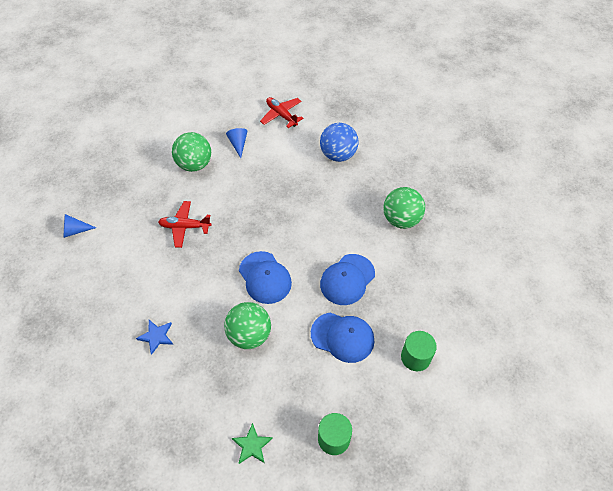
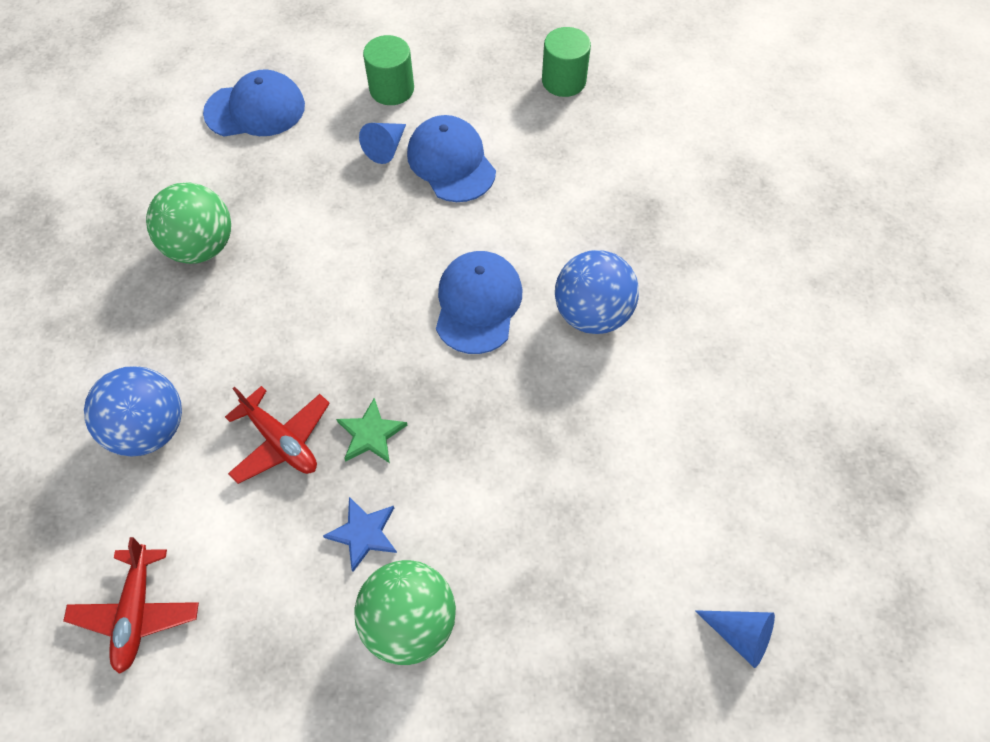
camera: 140 degrees left, 5 degrees up
(156, 336) = (700, 329): blue star -> blue star (363, 533)
(185, 227) = (532, 485): red plane -> red plane (281, 441)
(211, 308) = (592, 314): none -> blue ball
(238, 144) = (286, 604): blue cone -> blue cone (386, 148)
(249, 335) = (567, 243): green ball -> none
(252, 445) = (661, 130): green star -> green star (371, 434)
(347, 279) = (370, 221): blue cap -> blue cap (255, 109)

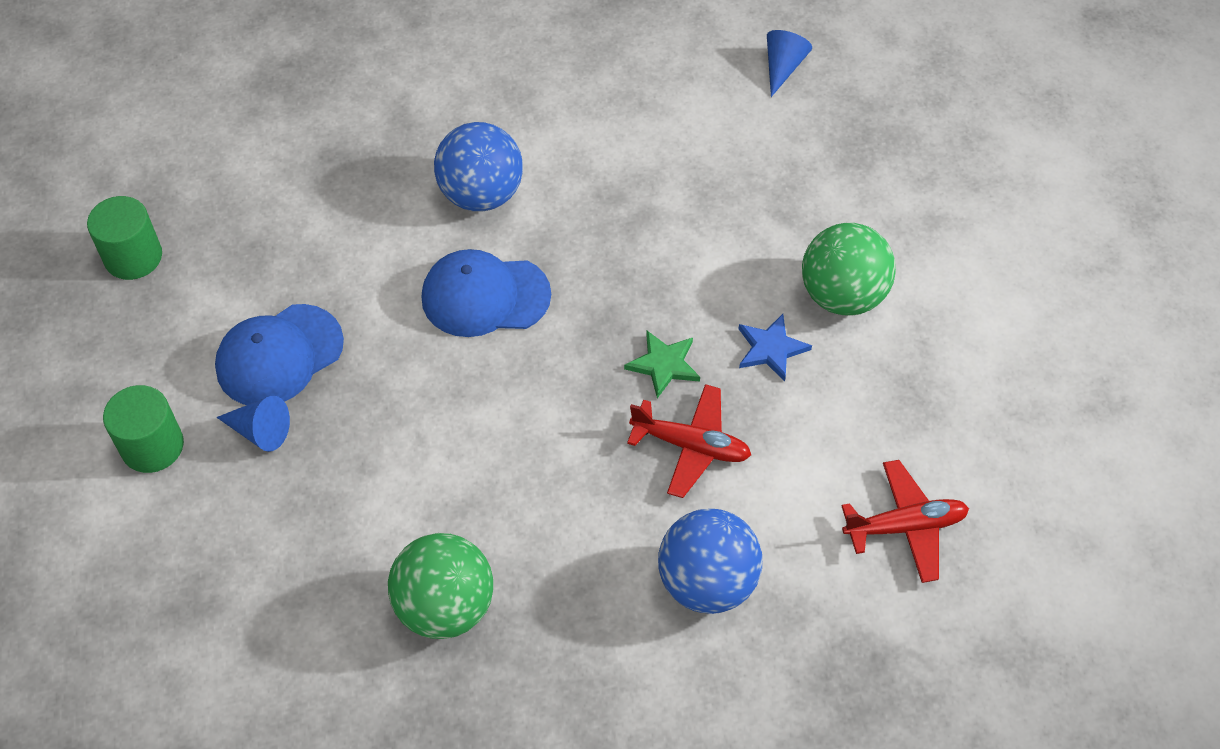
camera: 100 degrees left, 5 degrees down
(255, 109) = (196, 609): blue cap -> none
(281, 441) = (691, 446): red plane -> red plane turned 75 degrees clockwise

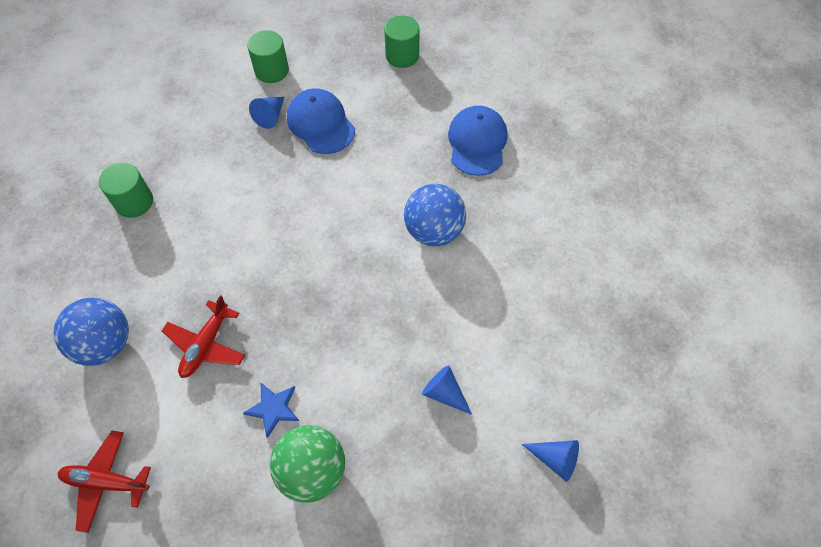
camera: 95 degrees right, 5 degrees up
(445, 607) = (134, 202): green ball -> green cylinder
(485, 296) = (348, 229): blue cap -> blue cap (477, 142)
(664, 365) = (274, 334): green star -> none
(720, 171) = (444, 393): none -> blue cone
(905, 526) = (106, 482): red plane -> red plane turned 105 degrees clockwise

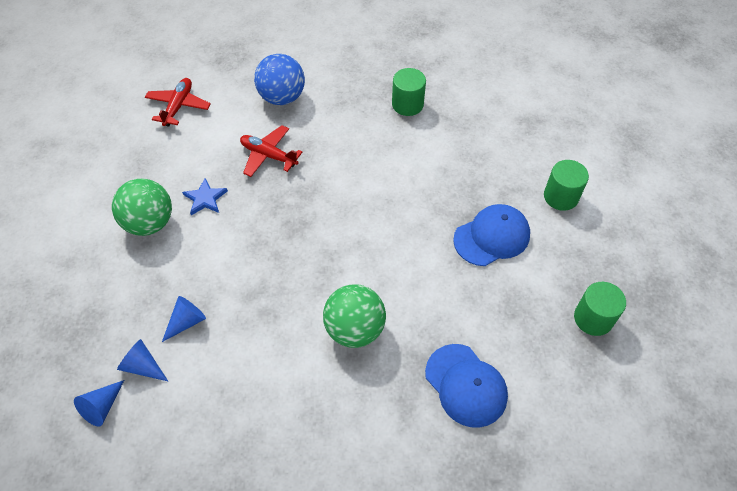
camera: 95 degrees right, 5 degrees down
(270, 116) = (501, 196): blue cone -> blue cone (143, 366)
(434, 231) = (354, 329): blue ball -> green ball
(477, 142) = (466, 385): blue cap -> blue cap turned 45 degrees clockwise

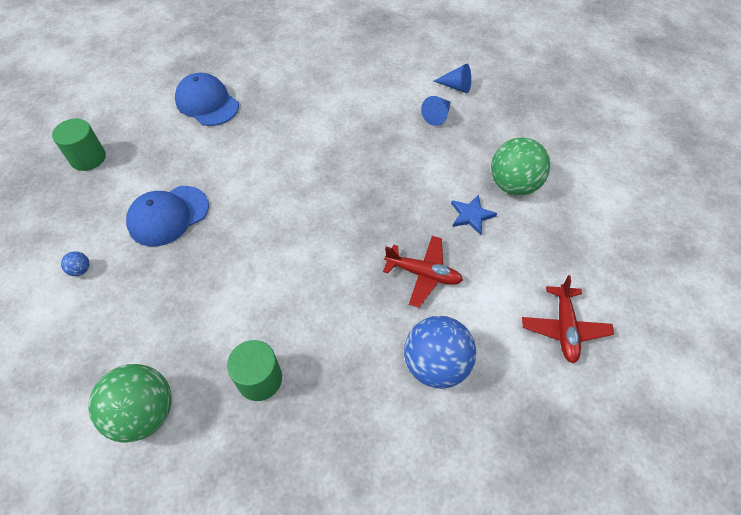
camera: 170 degrees right, 0 degrees up
(102, 407) = (471, 63): blue cone -> none
(354, 329) = (298, 127): green ball -> green ball (144, 413)
(561, 196) = (81, 270): green cylinder -> blue ball

